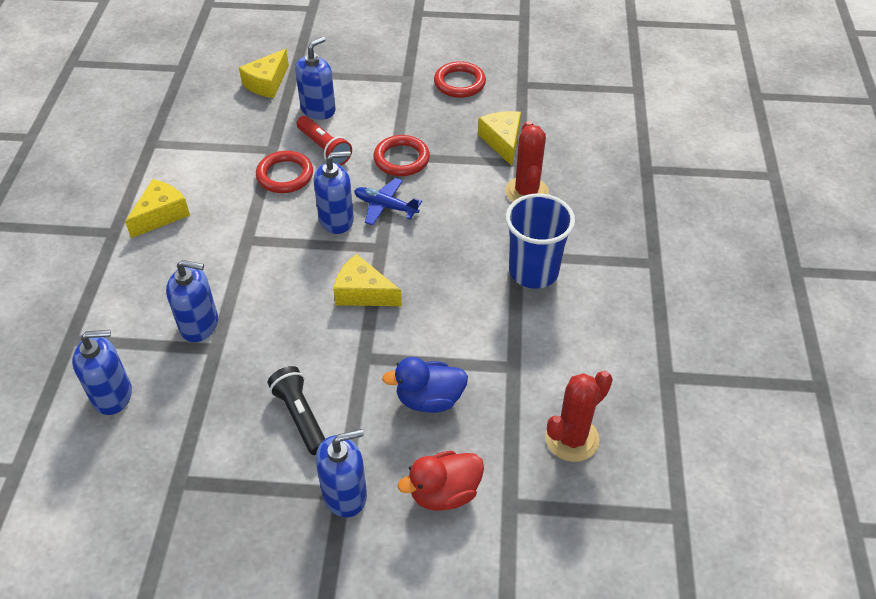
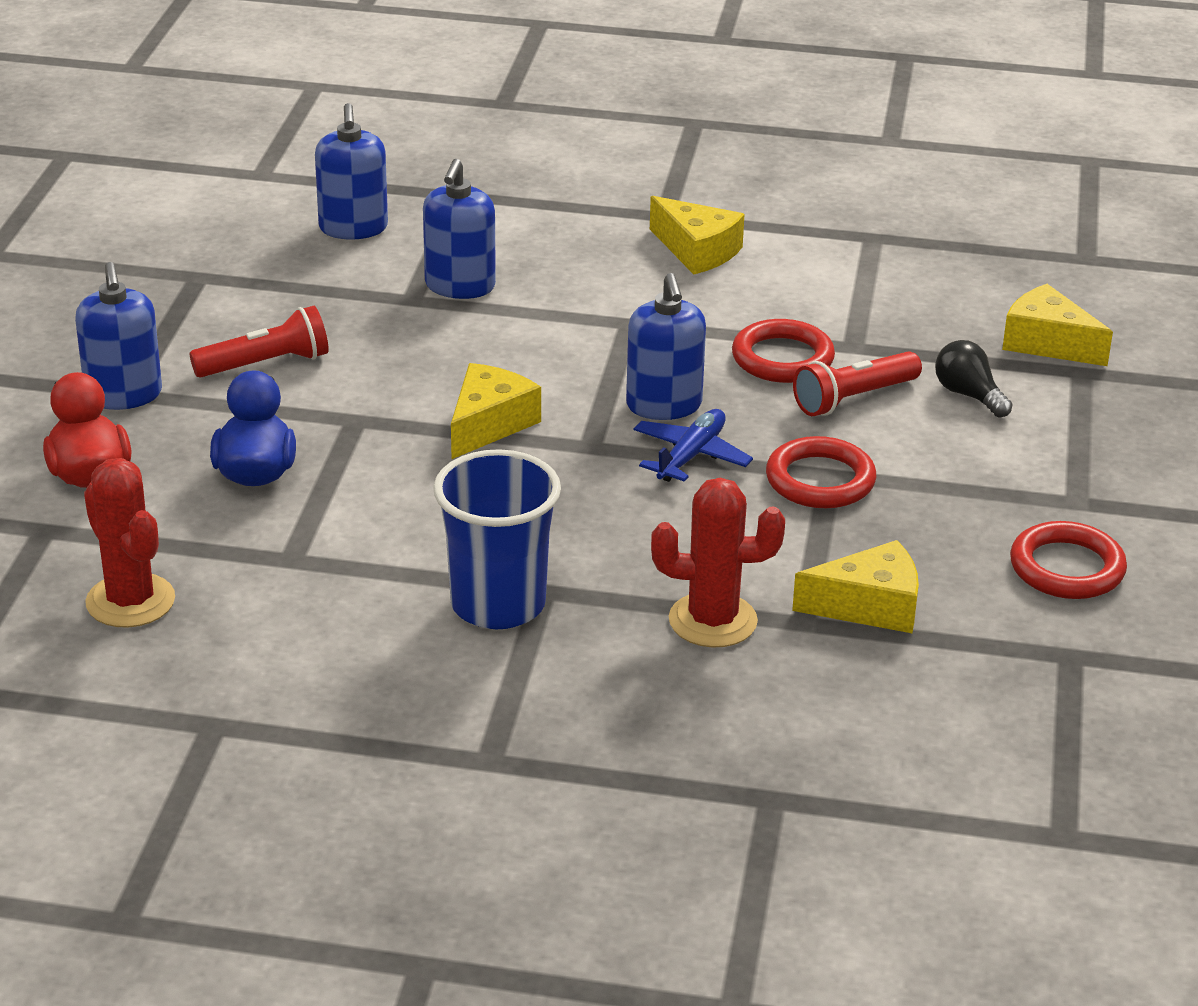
camera: 95 degrees right, 15 degrees down
(300, 416) = (266, 364): black flashlight -> red flashlight
(318, 109) = (969, 395): blue soap dispenser -> black light bulb

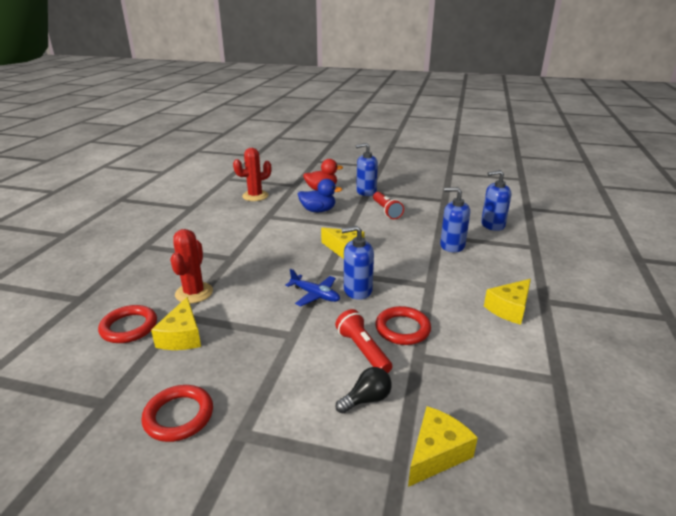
camera: 95 degrees right, 5 degrees down
(498, 604) = (227, 249): blue cup -> none
(820, 480) = (288, 331): red ring -> red ring (129, 327)

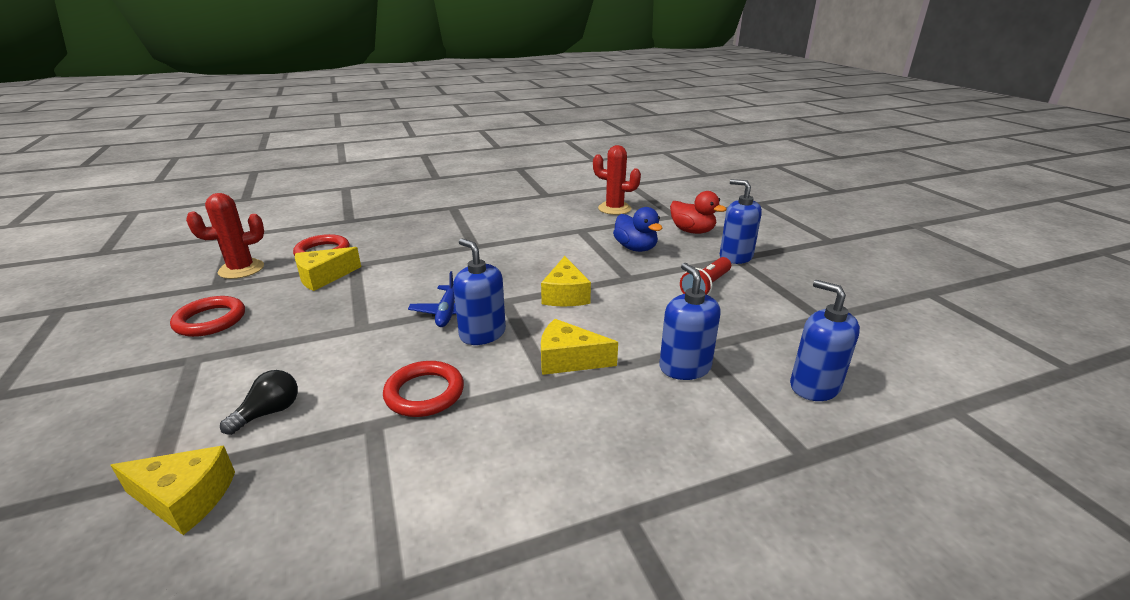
camera: 55 degrees right, 0 degrees up
(194, 293) = (396, 255): red cactus -> red cactus (241, 269)
(363, 350) = (360, 379): red flashlight -> none
(366, 399) = (269, 412): black light bulb -> black light bulb turned 75 degrees counterclockwise
(509, 309) = (558, 478): yellow cheese -> yellow cheese (568, 360)

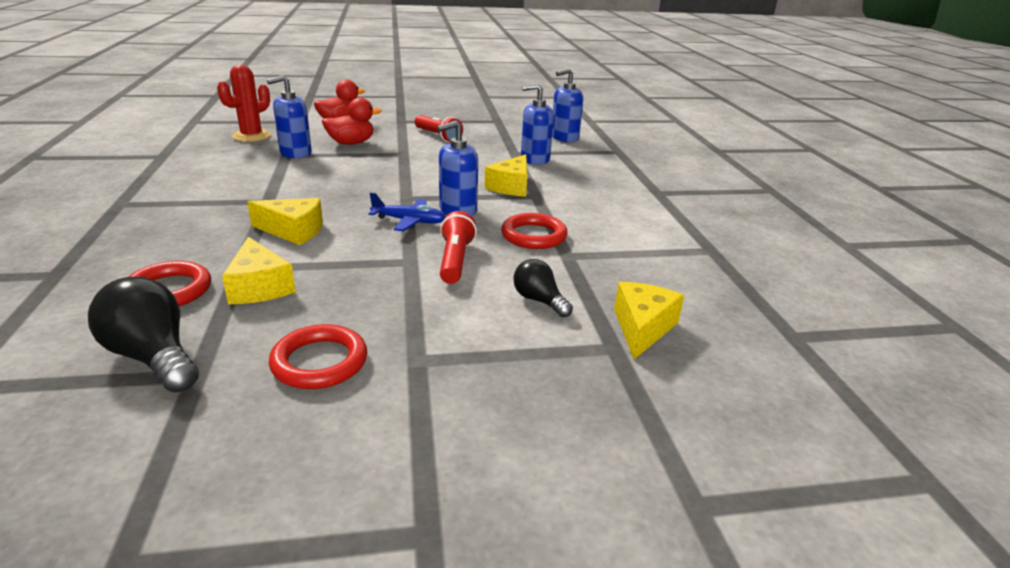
camera: 80 degrees left, 0 degrees up
(241, 269) = (153, 357): red cactus -> black light bulb
(362, 350) = (455, 260): none -> red flashlight
(565, 295) = (414, 176): yellow cheese -> yellow cheese (293, 231)
(635, 248) = (351, 143): blue duck -> red duck
(735, 257) = (399, 121): blue soap dispenser -> blue soap dispenser (295, 153)

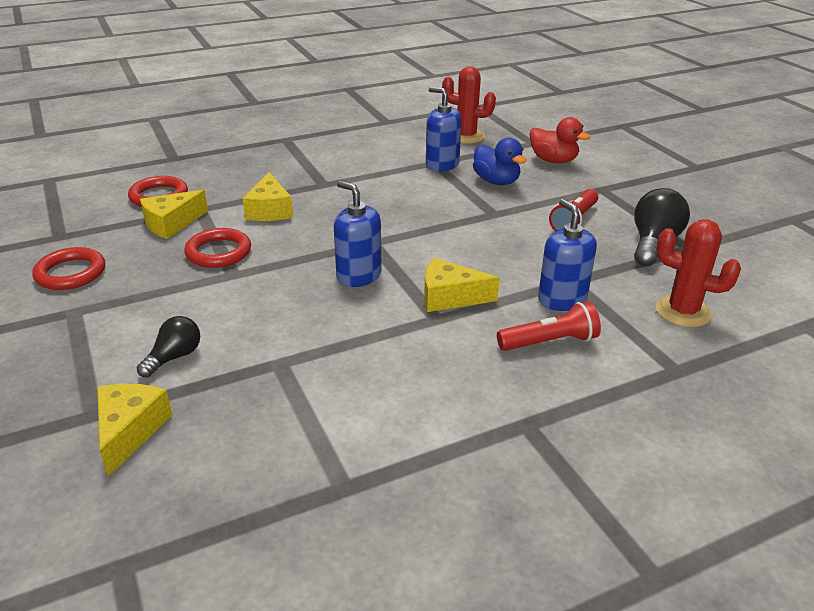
camera: 75 degrees right, 5 degrees up
(153, 357) = (77, 218): black light bulb -> black light bulb (653, 243)
(351, 143) = (496, 181): red duck -> blue duck
(409, 221) = (316, 256): blue plane -> none
(455, 260) = (243, 296): red flashlight -> red flashlight (550, 342)
(533, 236) = (318, 333): red ring -> red ring (218, 252)
(564, 137) = (682, 311): blue soap dispenser -> red cactus
(642, 328) = (130, 431): yellow cheese -> yellow cheese turned 90 degrees counterclockwise

